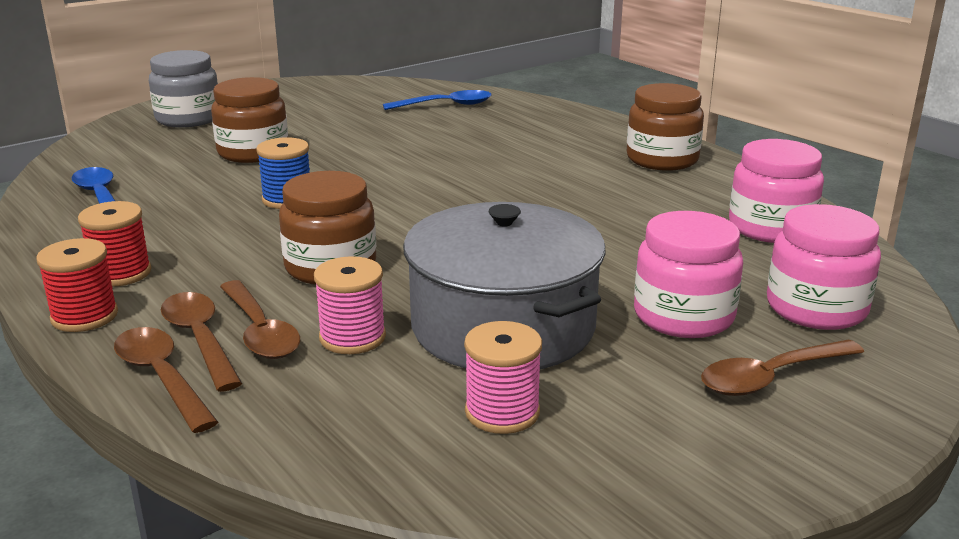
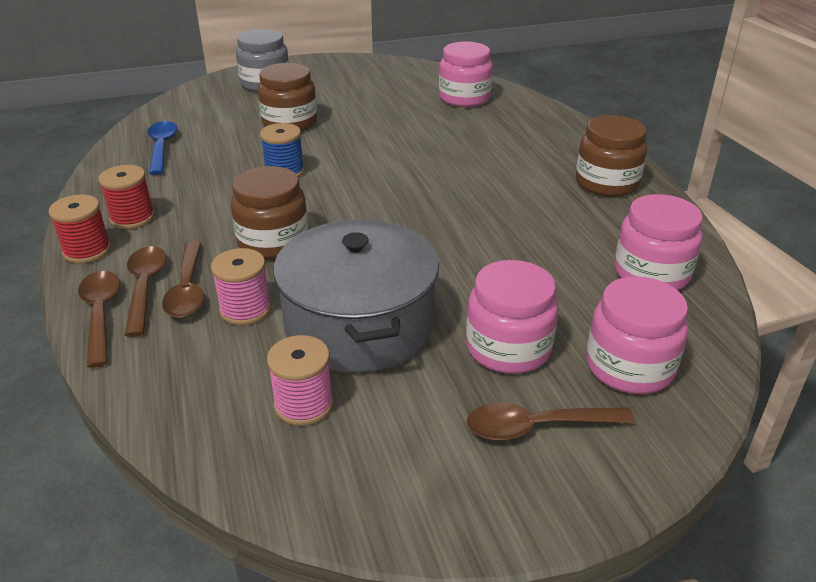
camera: 20 degrees right, 10 degrees up
(446, 105) = (464, 98): blue spoon -> pink jar

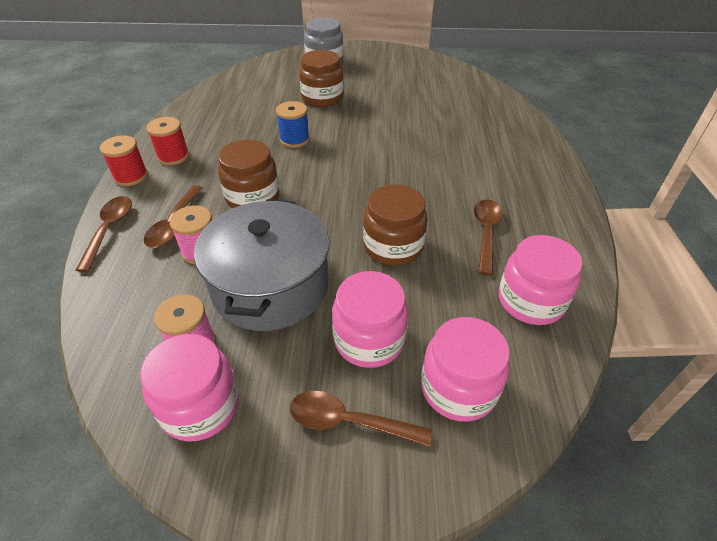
camera: 20 degrees right, 10 degrees up
(145, 287) = (148, 215): brown spoon -> brown spoon (486, 233)
(161, 147) = (225, 102): blue spoon -> none
(464, 98) = (466, 99): pink jar -> pink jar (200, 406)
(606, 183) = (541, 202): brown jar -> brown jar (393, 246)

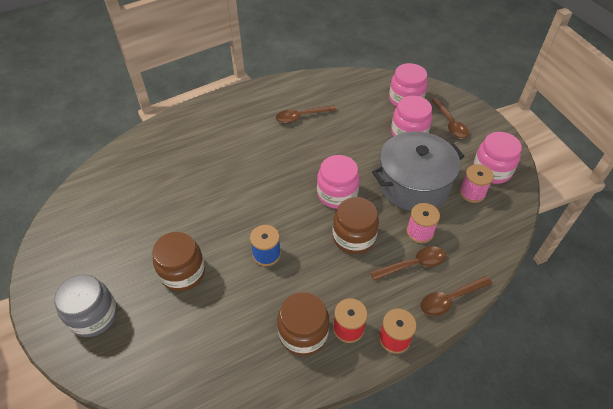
camera: 120 degrees left, 5 degrees up
(393, 246) = (342, 148): brown jar -> brown jar (303, 333)
(530, 301) = (339, 91): pink jar -> pink jar (337, 194)

